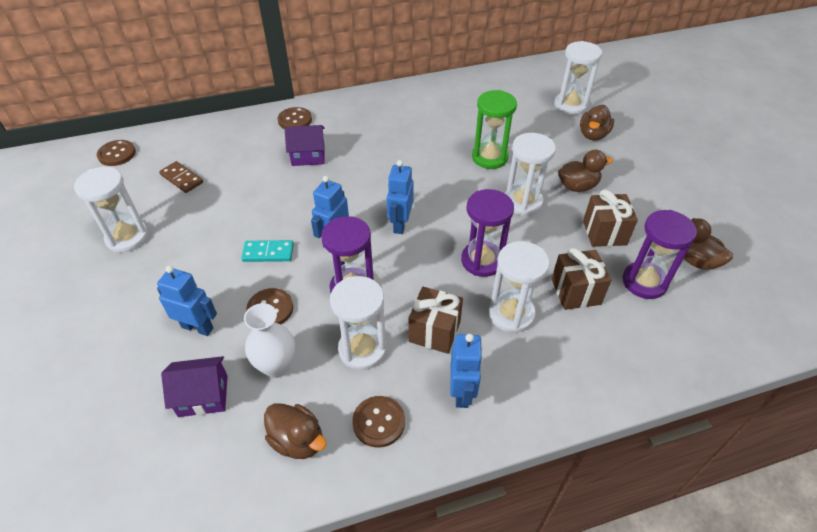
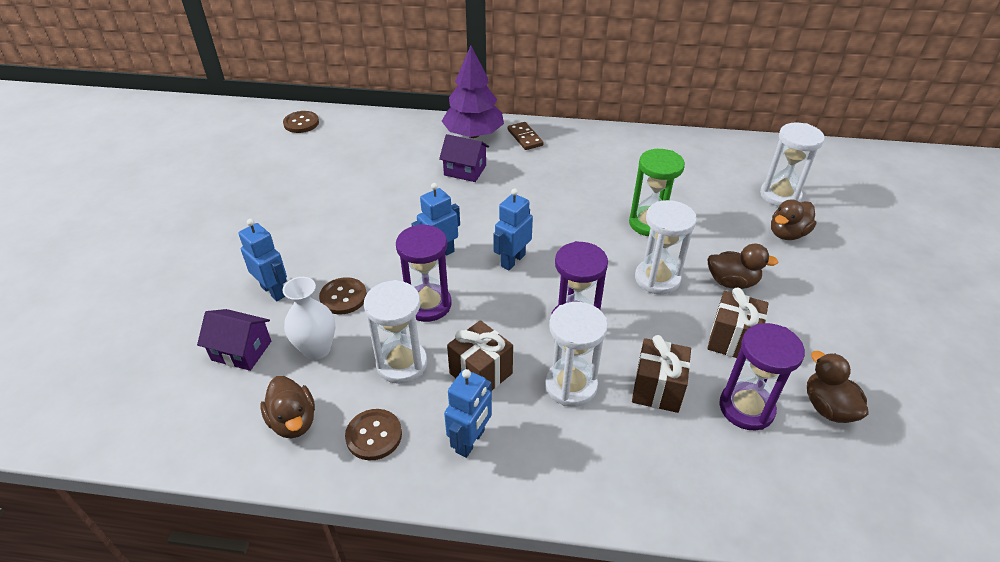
camera: 25 degrees right, 5 degrees down
(127, 237) = (266, 196): white hourglass -> none
(181, 179) = (340, 159): brown domino -> brown domino (525, 138)
(268, 253) = (373, 247): turquoise domino -> none
(295, 120) = (473, 134): brown button -> purple tree

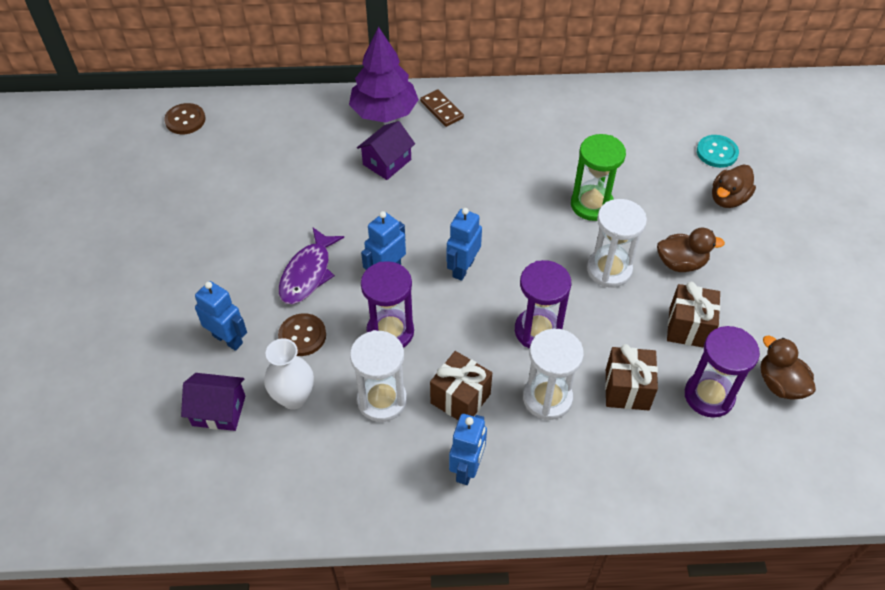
camera: 10 degrees left, 10 degrees up
(293, 421) = (295, 476): brown duck -> none
(366, 247) = (308, 273): none -> purple fish
(374, 435) = (376, 477): brown button -> none
(465, 170) = (387, 162): purple house -> purple house turned 60 degrees counterclockwise
(780, 195) = (717, 152): white hourglass -> turquoise button

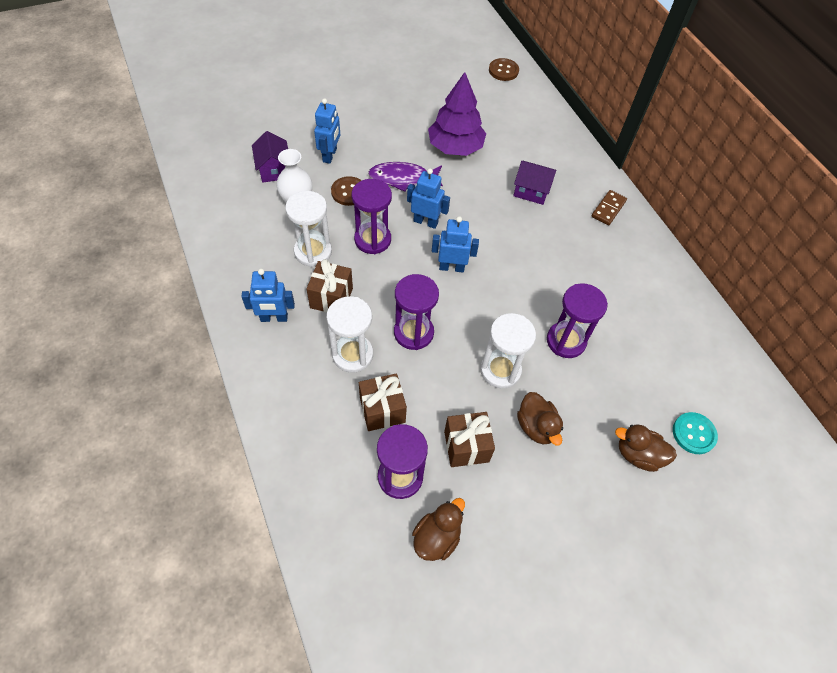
camera: 65 degrees right, 5 degrees up
(384, 112) = (582, 174): purple tree -> purple tree (455, 147)
(591, 205) = (566, 341): green hourglass -> purple hourglass

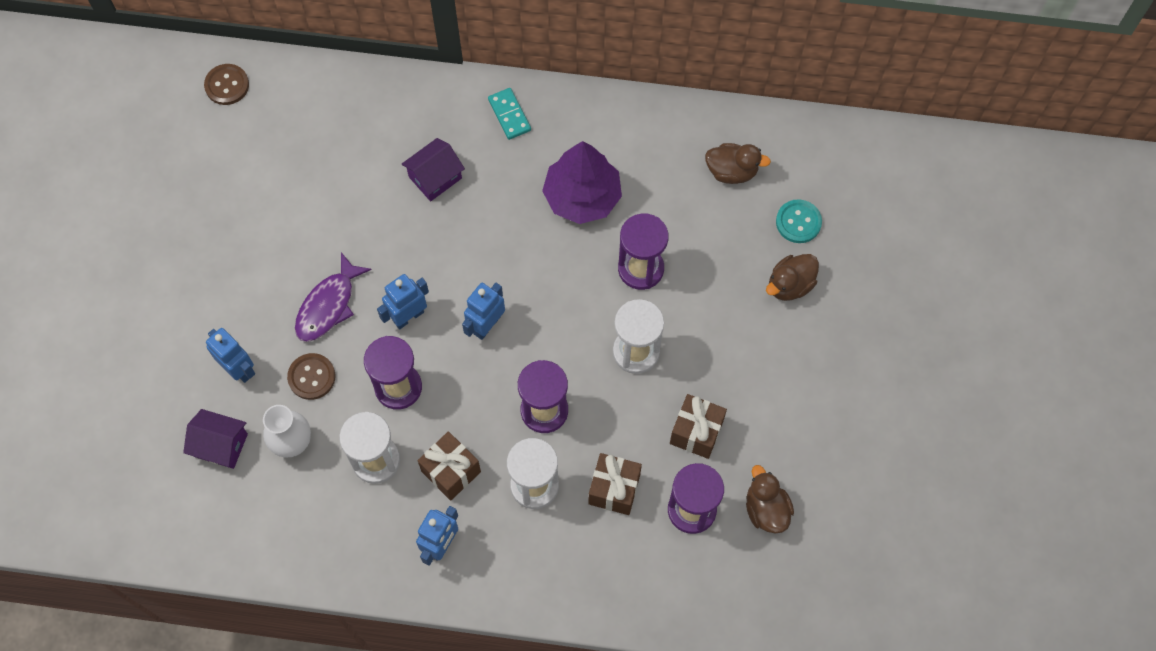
camera: 55 degrees left, 10 degrees up
(455, 147) = (317, 219): purple tree -> purple tree (582, 196)
(536, 427) = (713, 356): brown duck -> brown duck (732, 171)
(608, 209) = (509, 115): brown domino -> turquoise domino

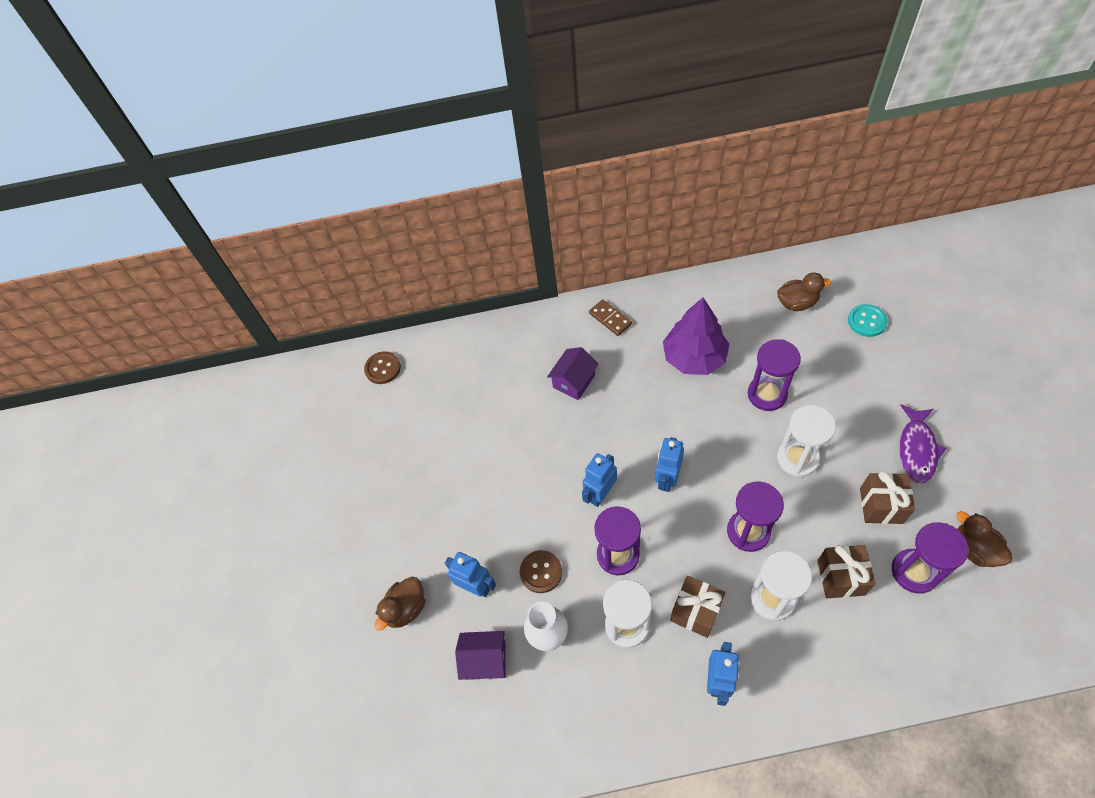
camera: 10 degrees left, 10 degrees down
(328, 305) = (530, 508): purple fish -> purple fish (916, 449)
(509, 115) = (610, 319): turquoise domino -> brown domino
(790, 285) = (887, 367): brown duck -> brown duck (406, 608)

